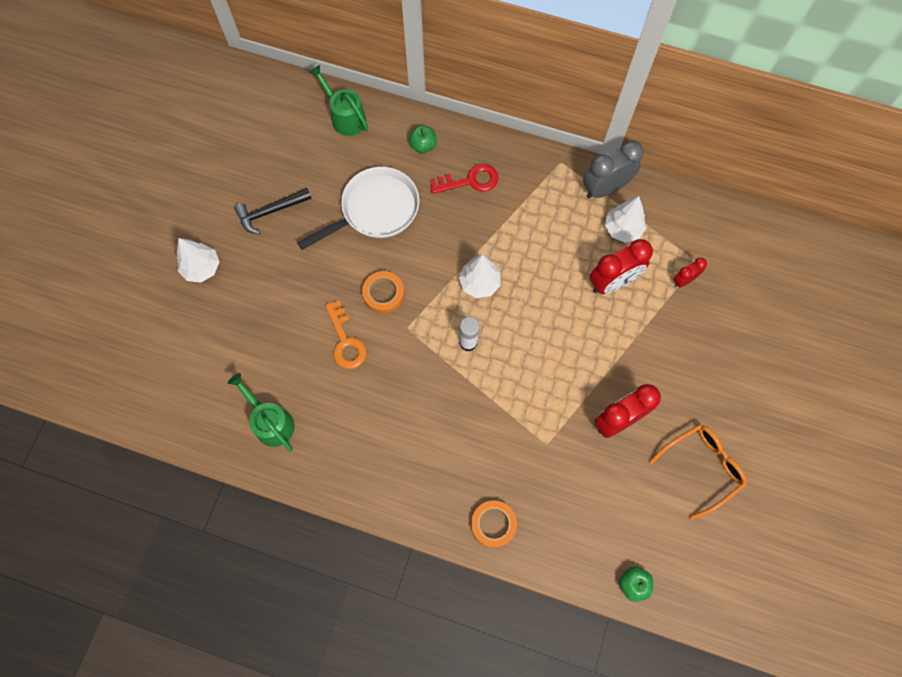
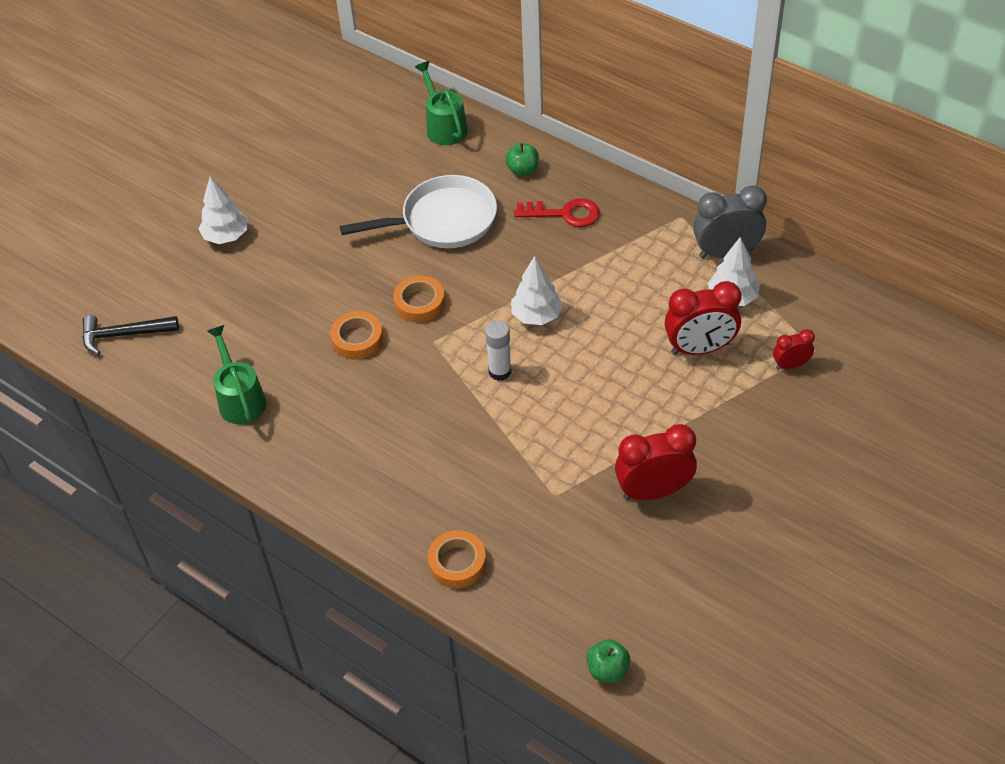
camera: 20 degrees right, 20 degrees down
(270, 212) = (323, 199): black hammer -> black hammer (123, 335)
(346, 341) = (357, 339): orange key -> orange tape
(702, 467) = (743, 566): orange glasses -> none

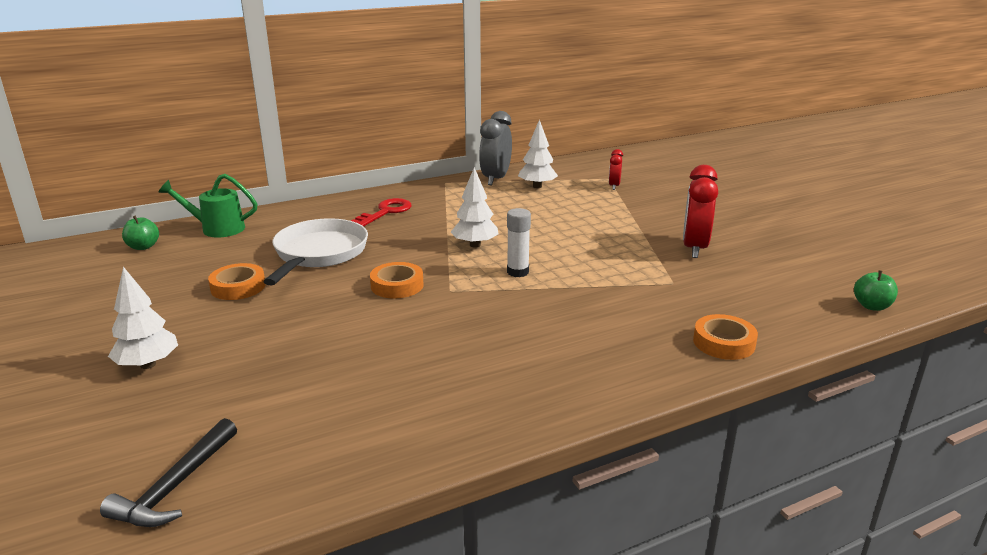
camera: 65 degrees left, 25 degrees down
(240, 398) = (396, 416): green watering can -> none
(357, 339) = (401, 325): orange tape -> orange tape (238, 287)
(522, 170) = (317, 214): green apple -> green apple (143, 247)
(700, 348) = (572, 204): red clock -> none

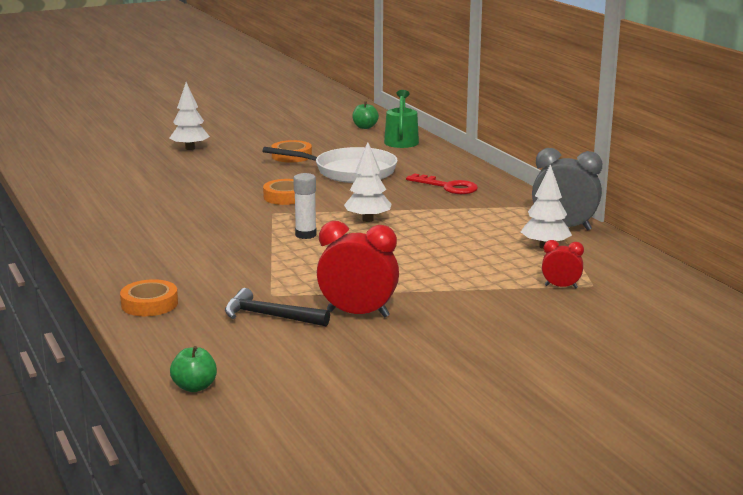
camera: 90 degrees right, 5 degrees down
(175, 487) = (68, 166): black hammer -> black hammer (269, 316)

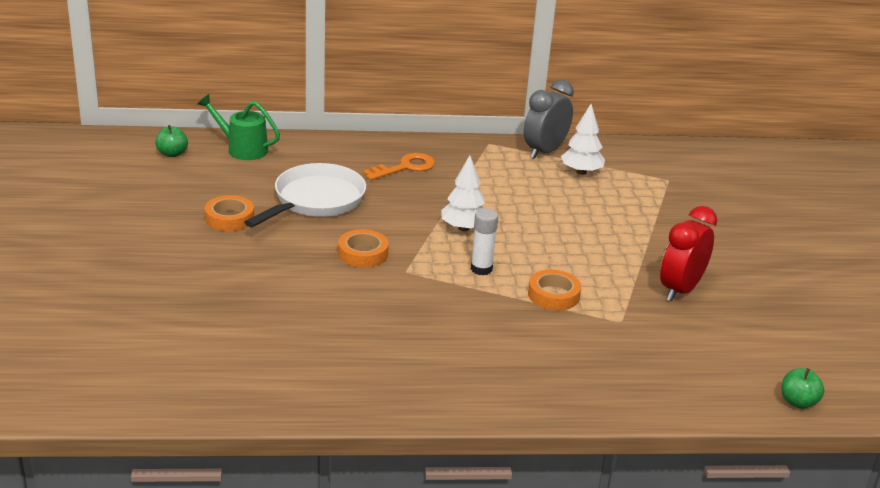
camera: 70 degrees left, 10 degrees up
(149, 304) = (610, 393): orange tape -> orange tape (553, 295)
(190, 148) = (129, 273): white tree -> none
(269, 316) = (667, 333): black hammer -> none
(448, 187) = (405, 167): red key -> orange key
(561, 287) = (665, 192): red clock -> none

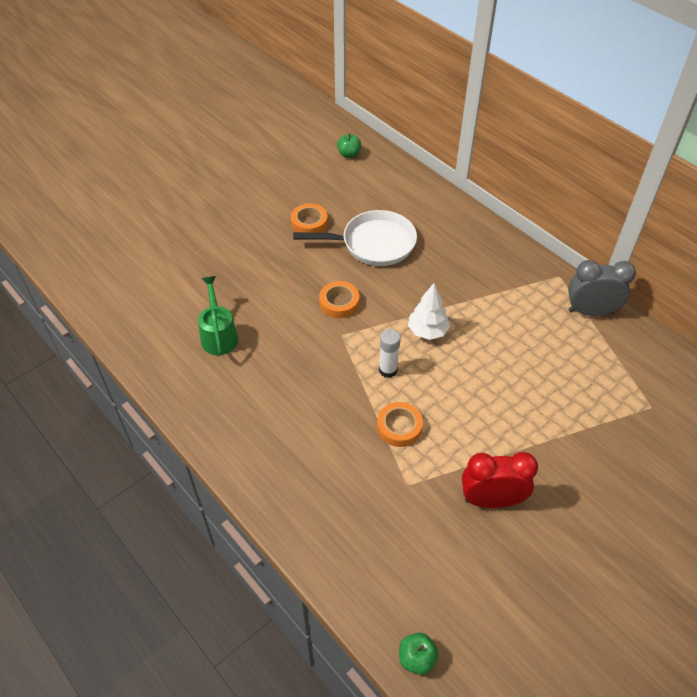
camera: 55 degrees right, 20 degrees up
(242, 149) = (392, 175): green watering can -> green watering can (218, 335)
(405, 167) = (468, 256): orange key -> none
(581, 172) = (589, 348): white tree -> none

